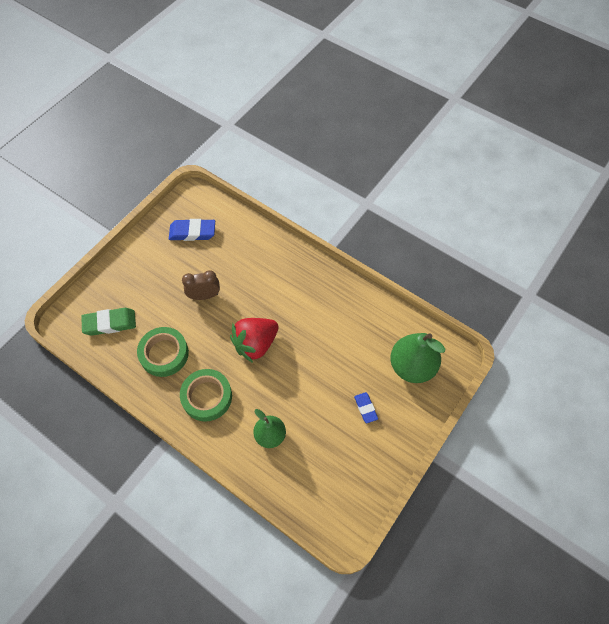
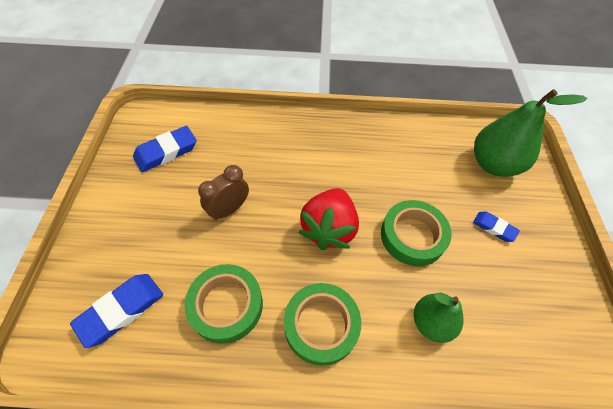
camera: 35 degrees left, 5 degrees down
(110, 323) = (121, 310): green eraser -> blue eraser
(305, 380) = (412, 236): none -> green tape

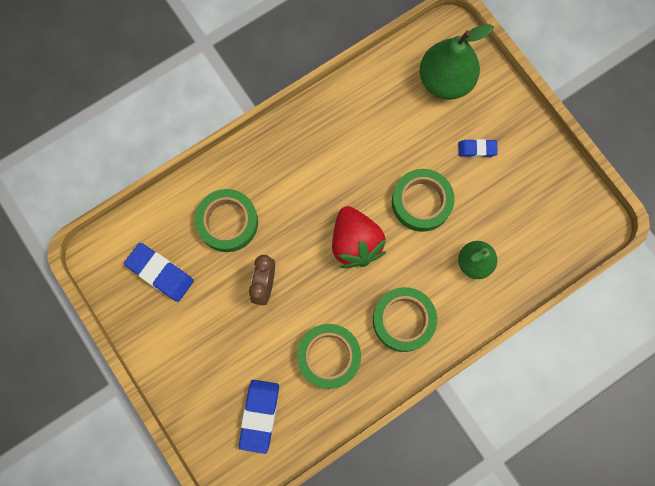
camera: 35 degrees left, 20 degrees up
(166, 152) = (160, 273): blue eraser -> blue eraser turned 75 degrees counterclockwise
(244, 151) = (227, 222): none -> green tape

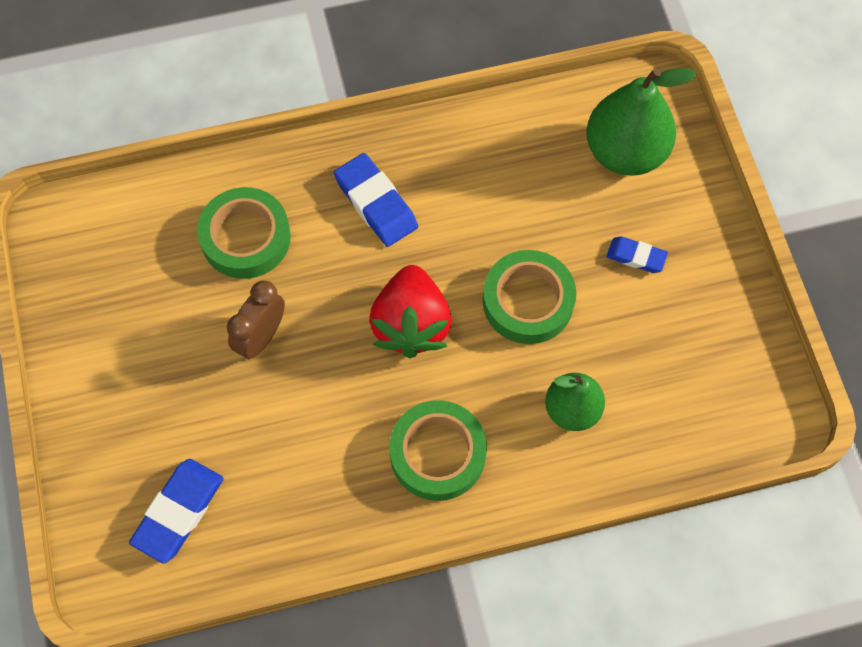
camera: 20 degrees right, 10 degrees down
(160, 273) = (126, 273): blue eraser -> blue eraser (376, 203)
(329, 356) = (310, 466): green tape -> none

